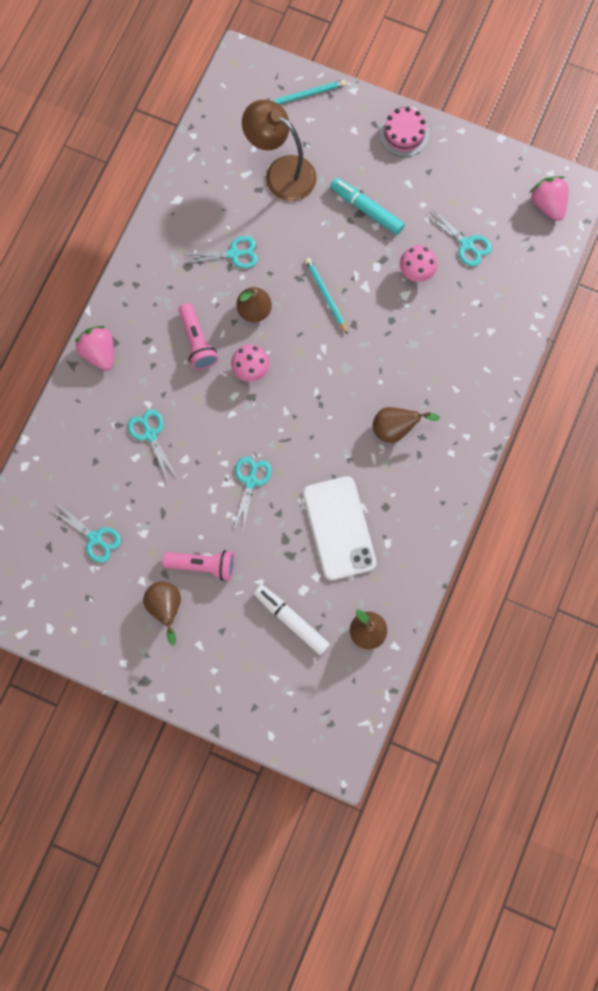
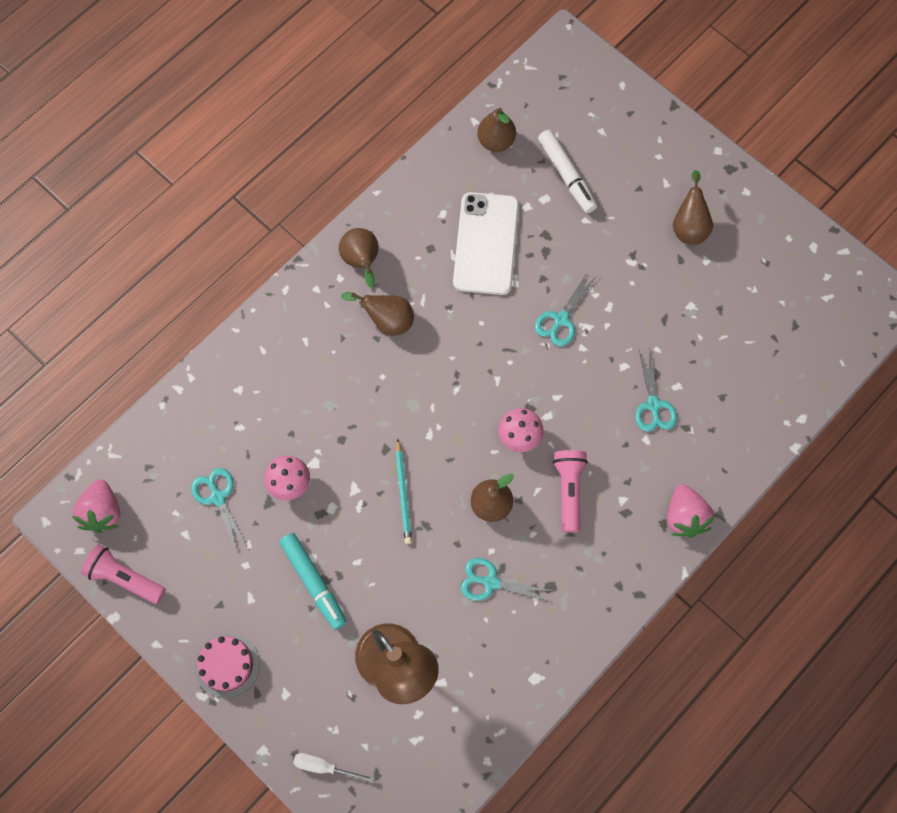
camera: 160 degrees left, 5 degrees down
(95, 538) = (743, 317): turquoise scissors -> none
(203, 565) = (638, 254): pink flashlight -> pink flashlight (124, 578)
(306, 94) = (324, 767): turquoise pencil -> white screwdriver
(439, 473) = (362, 262): none -> brown pear

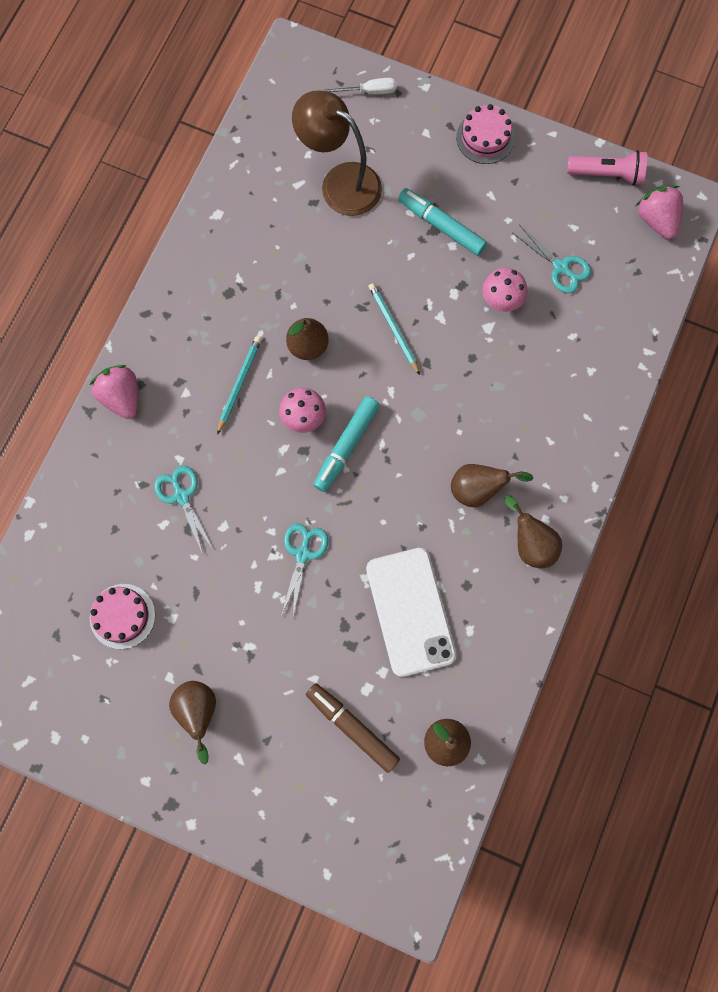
camera: 160 degrees right, 5 degrees up
(489, 398) = (346, 446): none -> turquoise marker
(490, 582) = (284, 278): turquoise scissors -> none
(566, 175) = (352, 727): white marker -> brown marker
(569, 490) = (239, 384): pink flashlight -> turquoise pencil
(733, 321) = (122, 616): none -> pink cake

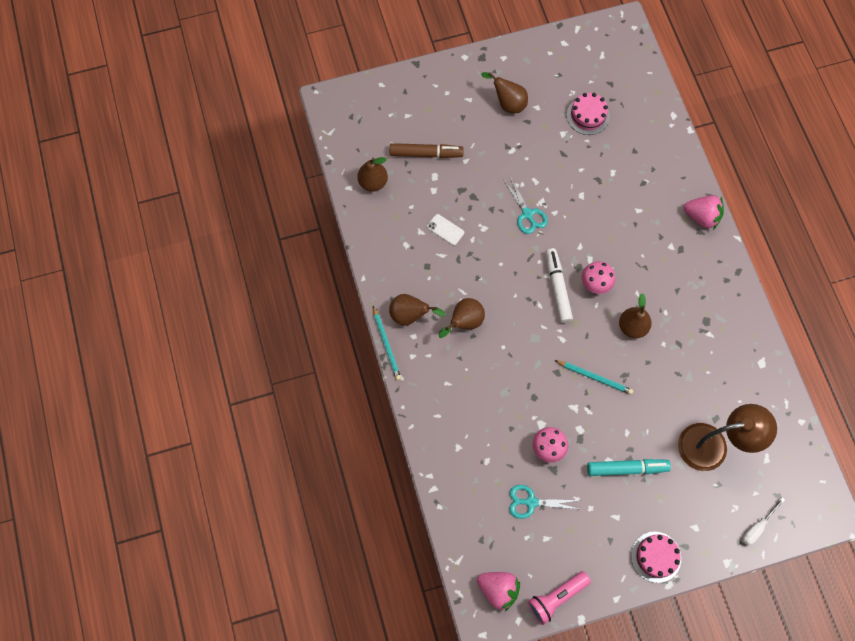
camera: 140 degrees right, 5 degrees down
(181, 496) = (618, 193): turquoise scissors -> none
(239, 384) = (648, 274): turquoise pencil -> turquoise pencil (386, 344)
(346, 446) = (557, 288): turquoise marker -> white marker
(410, 611) = (445, 229): white phone -> white phone, size x0.43

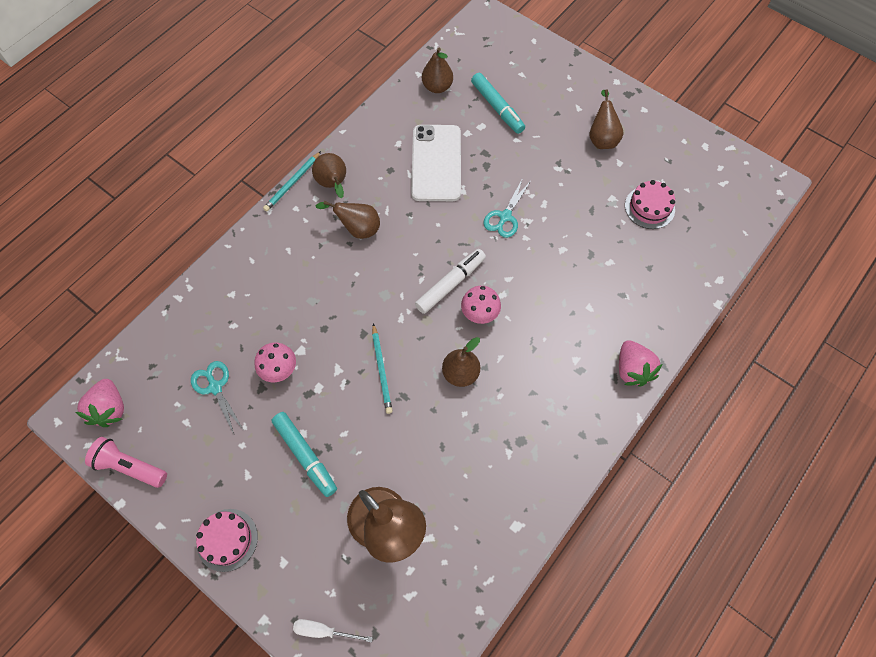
camera: 55 degrees right, 5 degrees down
(426, 154) = (497, 107): brown marker -> turquoise marker
(445, 229) = (436, 163): white phone -> white phone, size x2.34

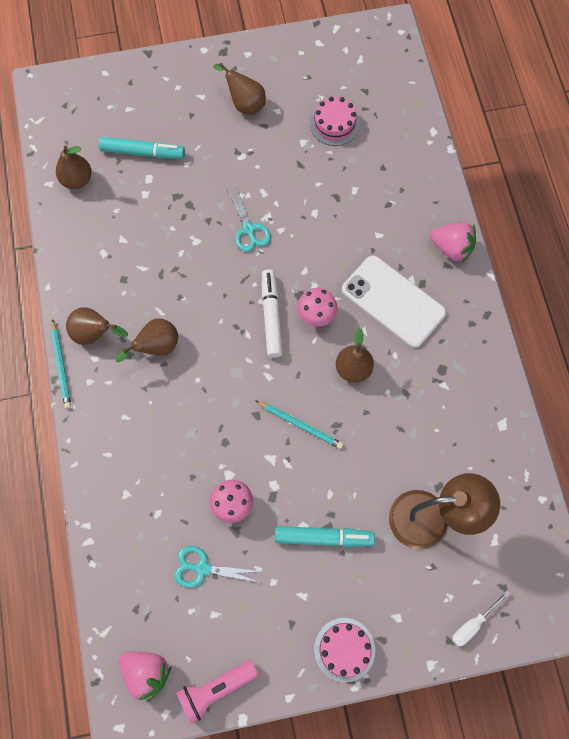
camera: 50 degrees left, 5 degrees up
(436, 163) = (151, 239): white phone -> white phone (393, 301)

